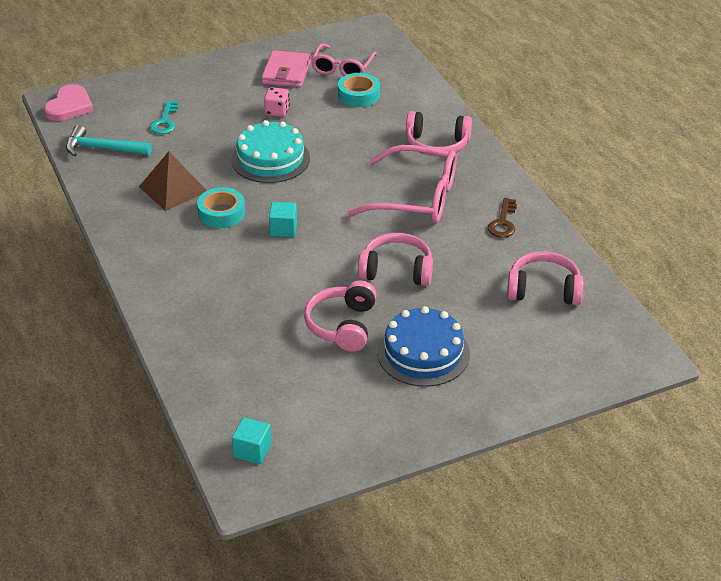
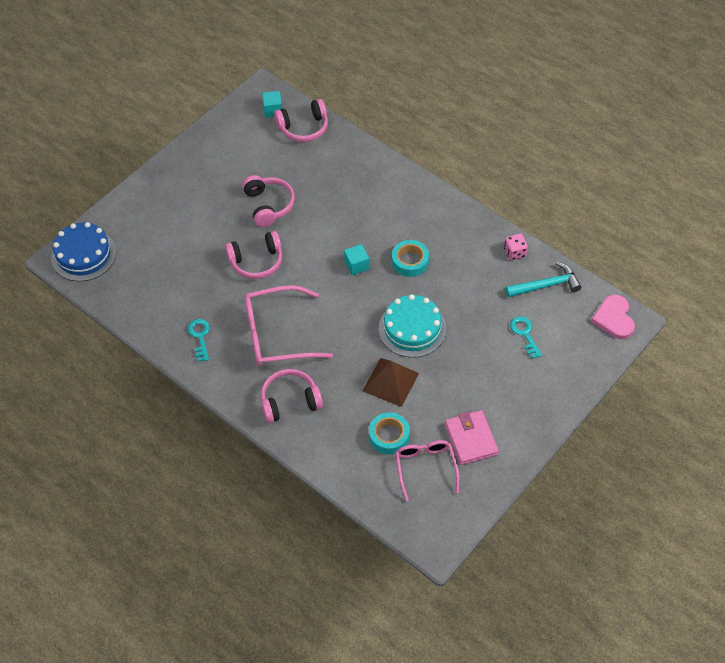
camera: 155 degrees right, 15 degrees up
(173, 189) = (462, 269): brown pyramid -> brown pyramid (390, 382)
(277, 111) = (444, 385): pink dice -> pink dice (514, 252)
(423, 353) = (207, 206): blue cake -> blue cake (83, 255)
(503, 222) = (200, 336): brown key -> turquoise key
(543, 289) = (147, 286): pink headphones -> pink headphones (303, 128)

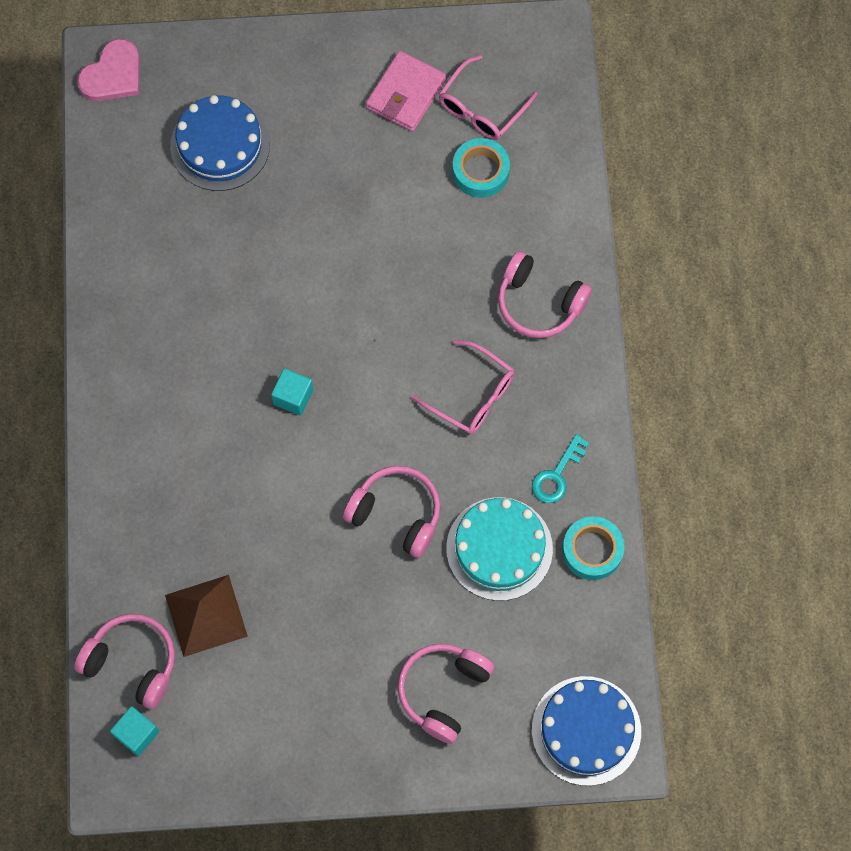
camera: 135 degrees left, 15 degrees up
(269, 205) = (300, 582): pink headphones -> pink headphones (443, 691)
(276, 335) = (473, 395): pink glasses -> pink glasses, size x0.64
(390, 382) = (414, 225): brown pyramid -> brown pyramid (206, 615)
(410, 261) = (231, 343): turquoise tape -> turquoise tape (592, 550)
(412, 328) = (324, 262): turquoise cake -> turquoise cake (499, 548)
(514, 252) = (111, 243): pink dice -> none
(525, 334) = (220, 145): turquoise key -> blue cake
(546, 285) = (128, 174): turquoise hammer -> none

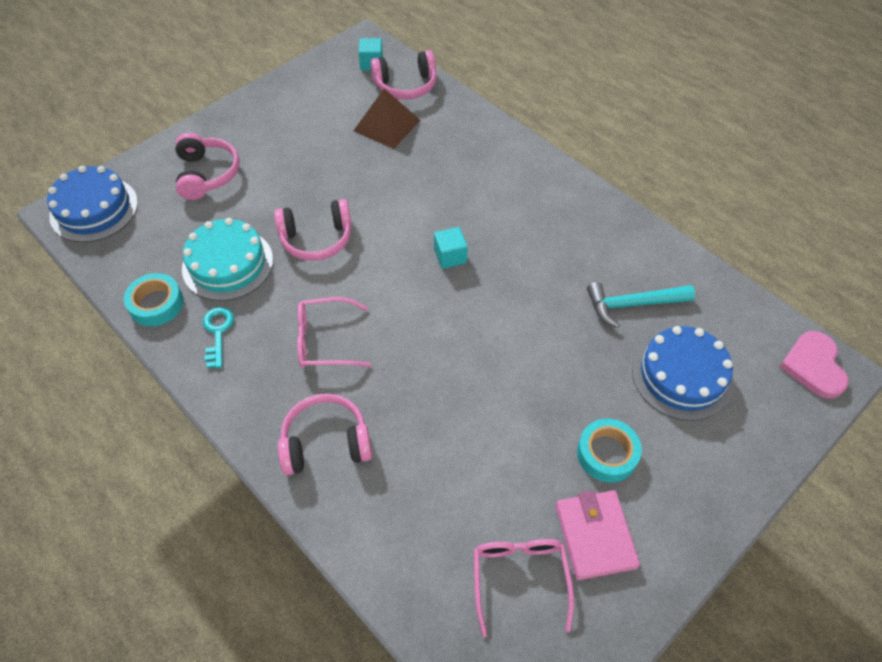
camera: 140 degrees right, 15 degrees down
(189, 229) = (632, 304): none -> turquoise hammer
(480, 171) = (467, 516): turquoise tape -> turquoise tape (607, 454)

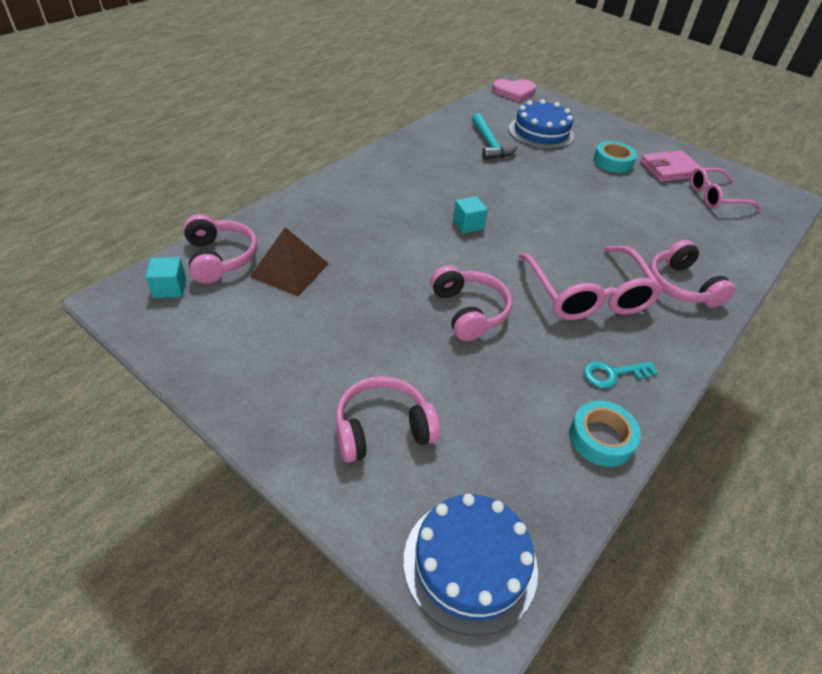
camera: 100 degrees left, 10 degrees down
(228, 264) = (523, 381): turquoise cake -> none
(324, 340) = (588, 295): pink glasses -> pink glasses, size x1.57

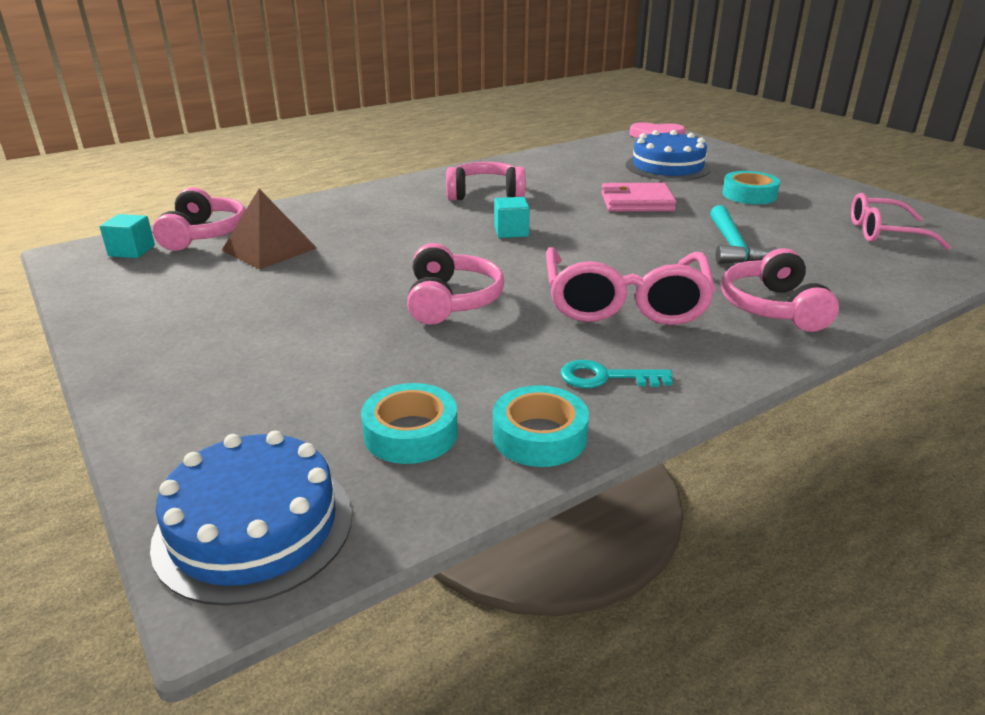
camera: 20 degrees right, 15 degrees down
(382, 429) = (256, 386): pink headphones -> pink headphones (485, 194)
(490, 144) = (592, 172): turquoise hammer -> turquoise hammer (733, 246)
(519, 453) = (411, 433): none -> turquoise tape
(669, 169) = (829, 206): pink wallet -> pink wallet (636, 202)

